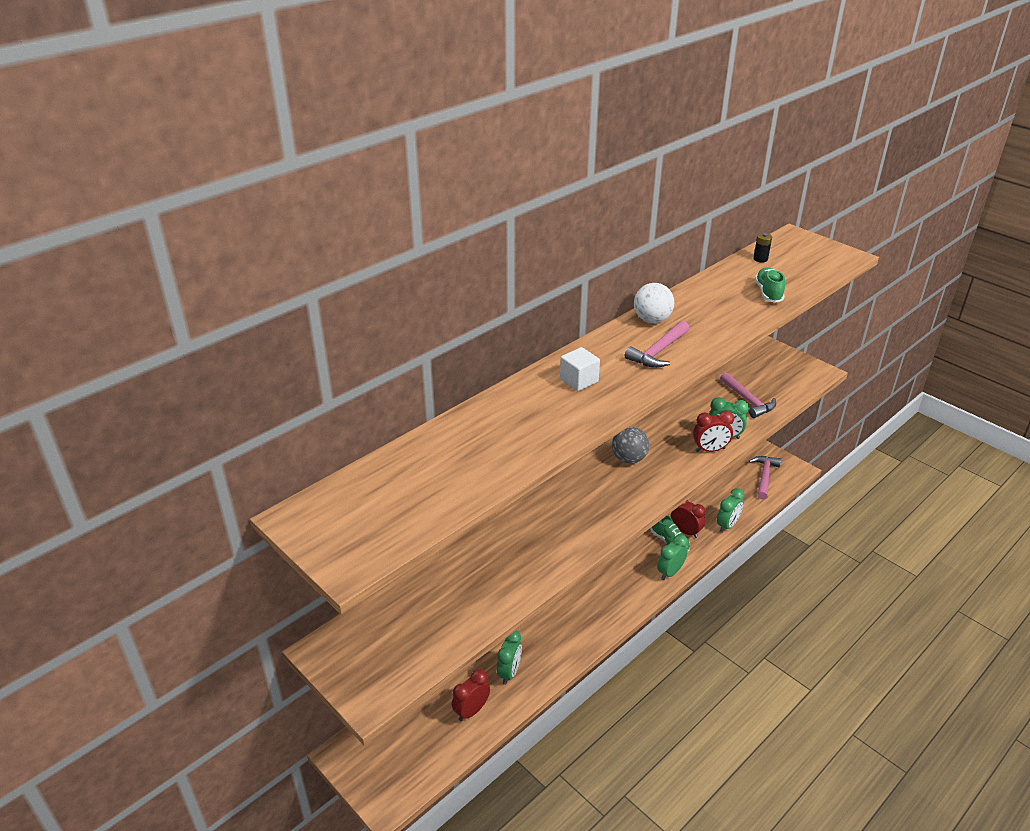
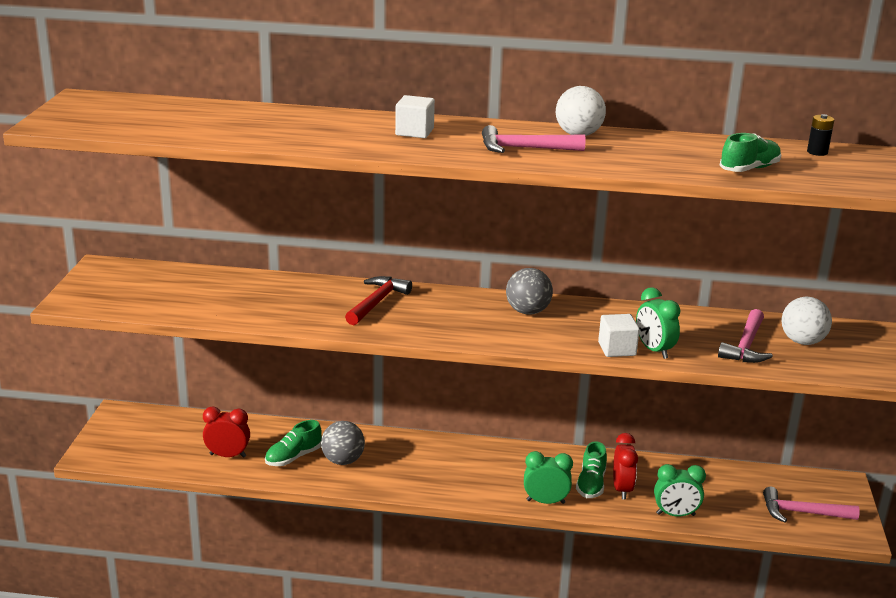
camera: 50 degrees right, 10 degrees down
(509, 672) = (293, 457): green clock -> green shoe
(538, 646) = (343, 460): none -> grey ball
(549, 520) = (377, 302): none -> red hammer
(710, 450) = (617, 349): red clock -> white cube
(759, 378) = (802, 341): none -> white ball
(764, 476) = (802, 513): pink hammer -> pink hammer turned 150 degrees counterclockwise

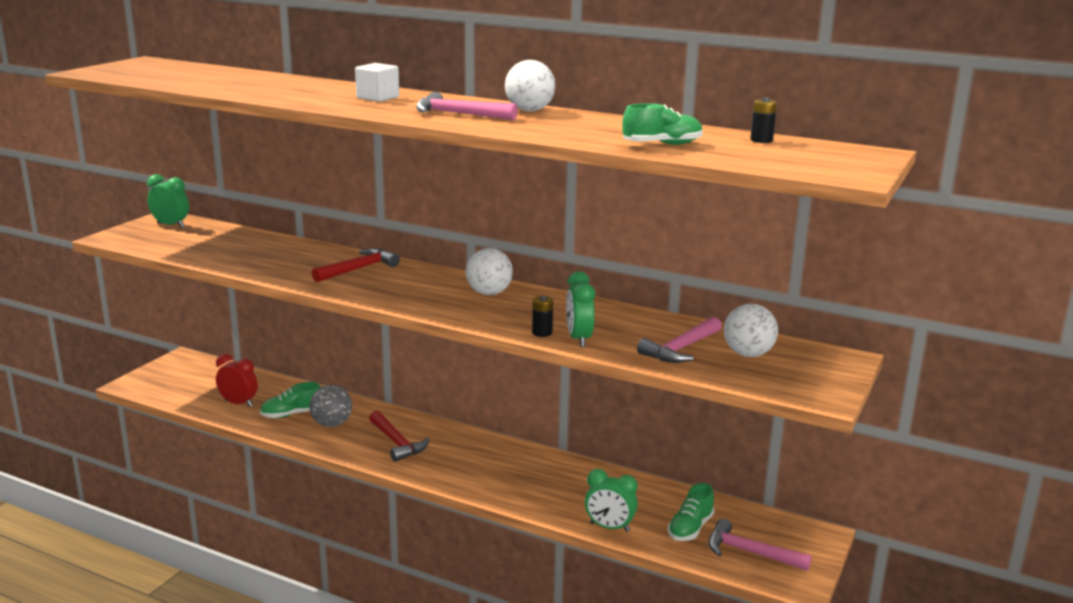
camera: 20 degrees right, 5 degrees down
(423, 468) = (397, 443): none -> red hammer
(527, 311) = (489, 293): grey ball -> white ball
(545, 501) = (488, 491): green clock -> green clock (171, 225)
(591, 484) = (545, 485): green shoe -> green shoe (690, 528)
(617, 349) = (542, 333): white cube -> black battery
(622, 489) = (573, 495): red clock -> none

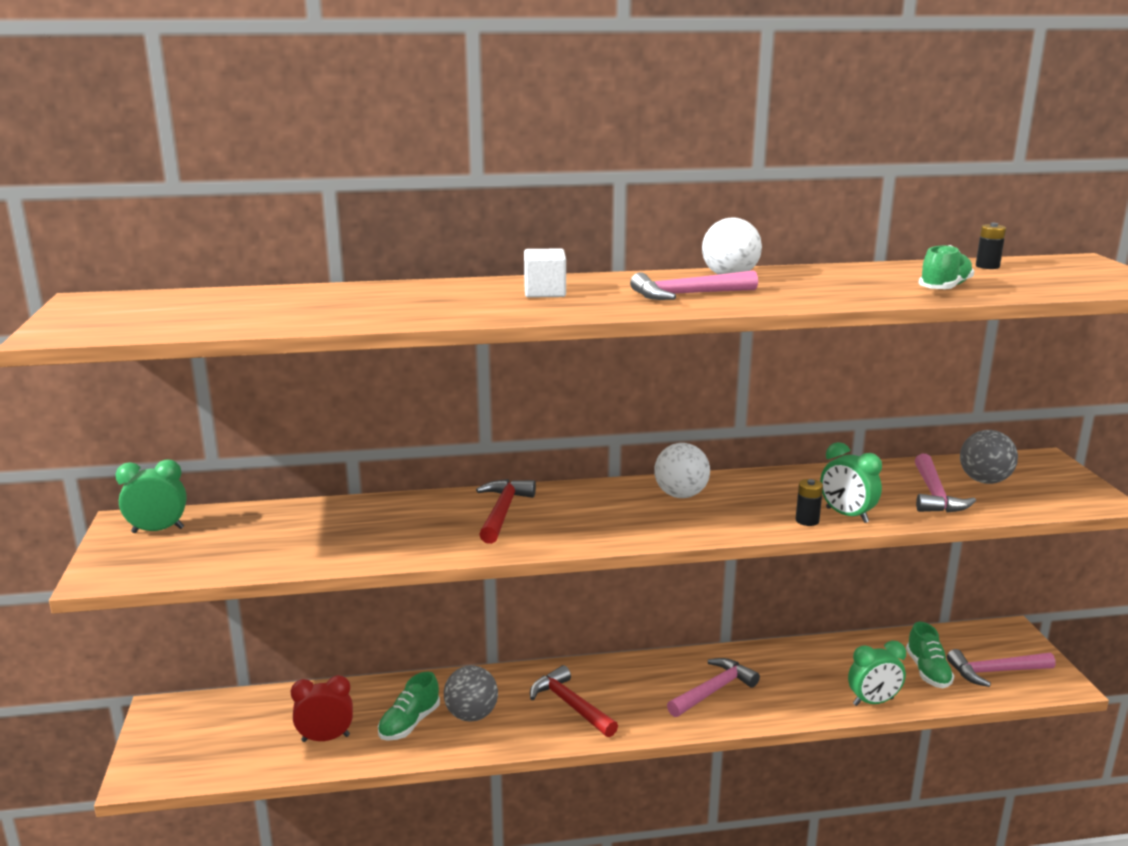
camera: 35 degrees left, 0 degrees up
(397, 443) = (570, 705): red hammer -> red hammer turned 150 degrees counterclockwise
(503, 473) = (713, 690): none -> pink hammer
(748, 354) = (984, 481): white ball -> grey ball

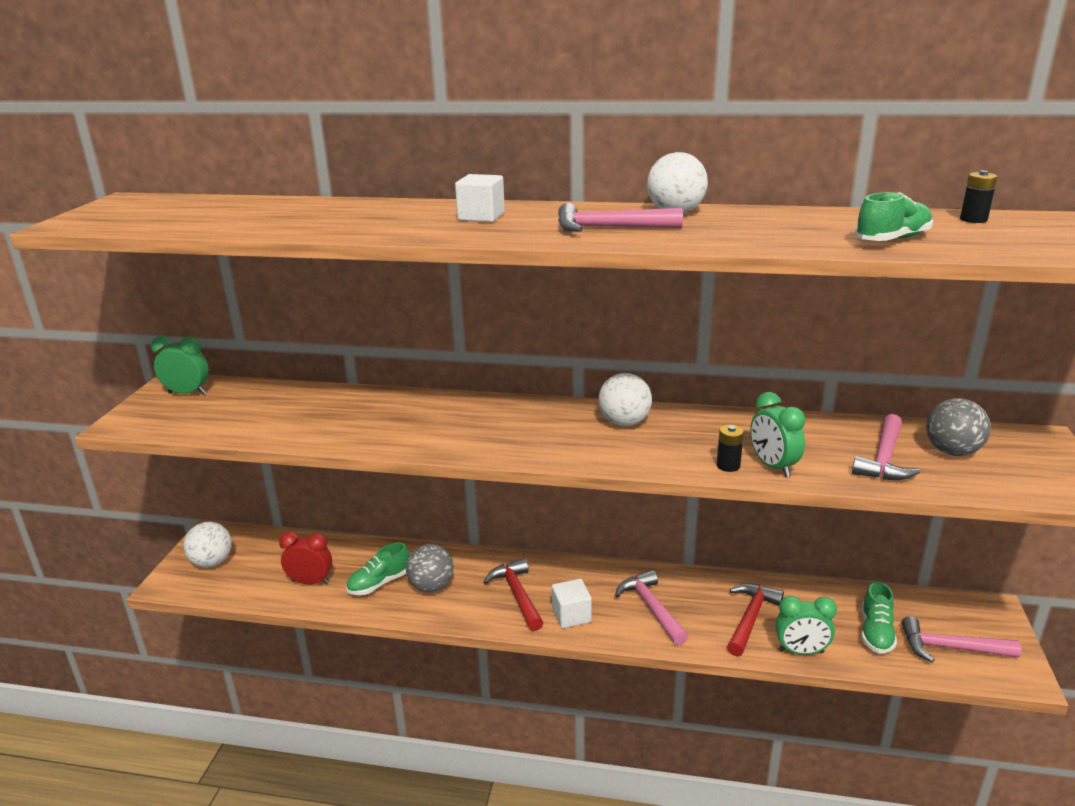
camera: 20 degrees right, 5 degrees up
(184, 740) = (212, 562): none -> white ball
(502, 512) = (455, 416): red hammer -> red hammer (750, 618)
(639, 714) = (571, 615): none -> white cube
(713, 690) = (651, 608): pink hammer -> pink hammer turned 90 degrees counterclockwise

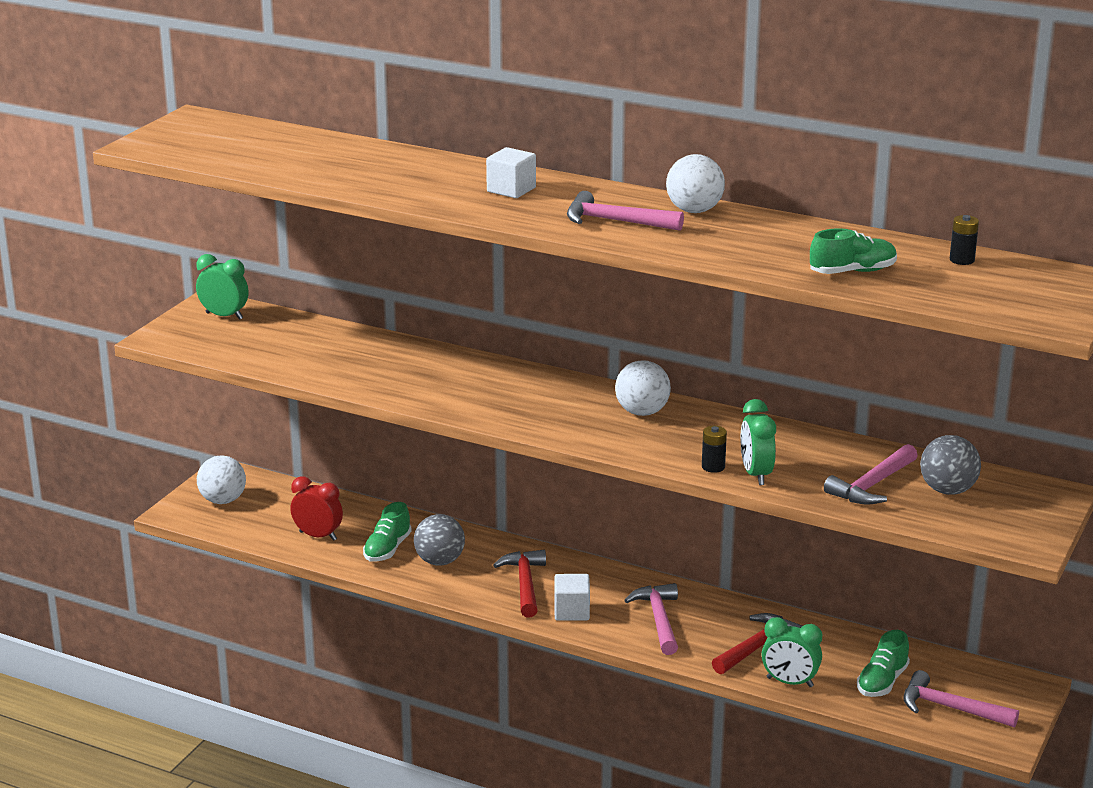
camera: 15 degrees right, 0 degrees up
(379, 583) = (387, 549): green shoe -> green shoe turned 45 degrees counterclockwise

